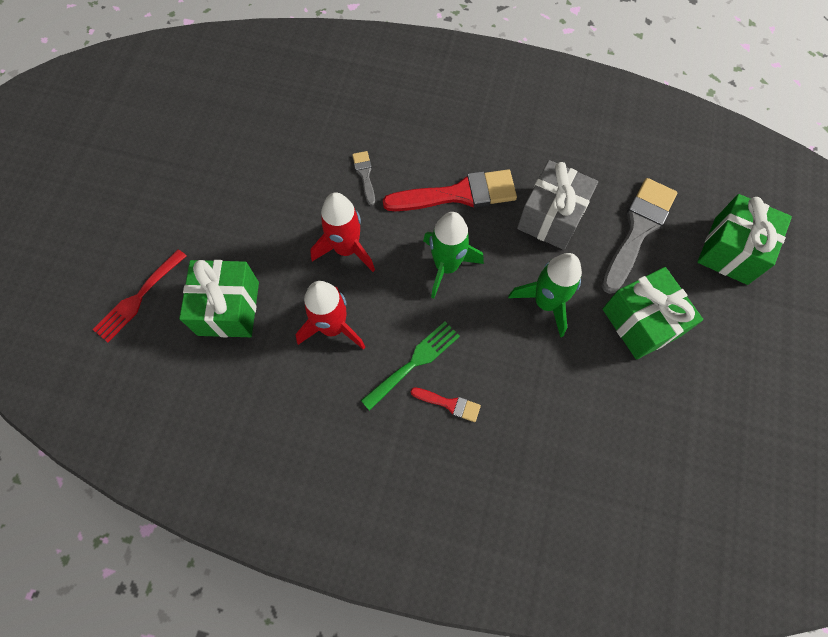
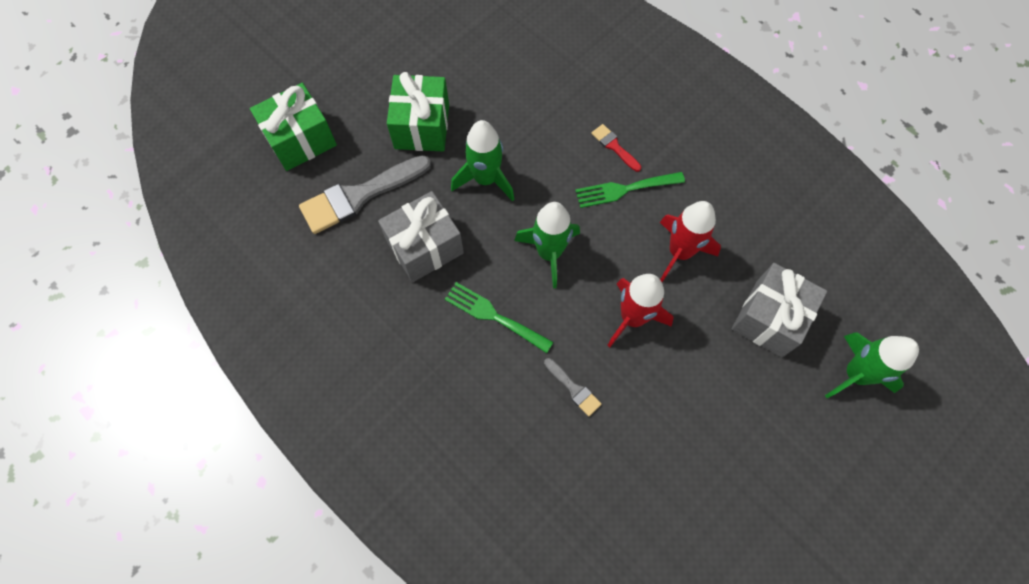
camera: 150 degrees left, 0 degrees up
(138, 298) = (855, 374): red fork -> green rocket
(228, 308) = (769, 318): green gift -> grey gift
(365, 175) = (574, 389): grey brush -> grey brush turned 60 degrees counterclockwise
(458, 194) = (494, 316): red brush -> green fork

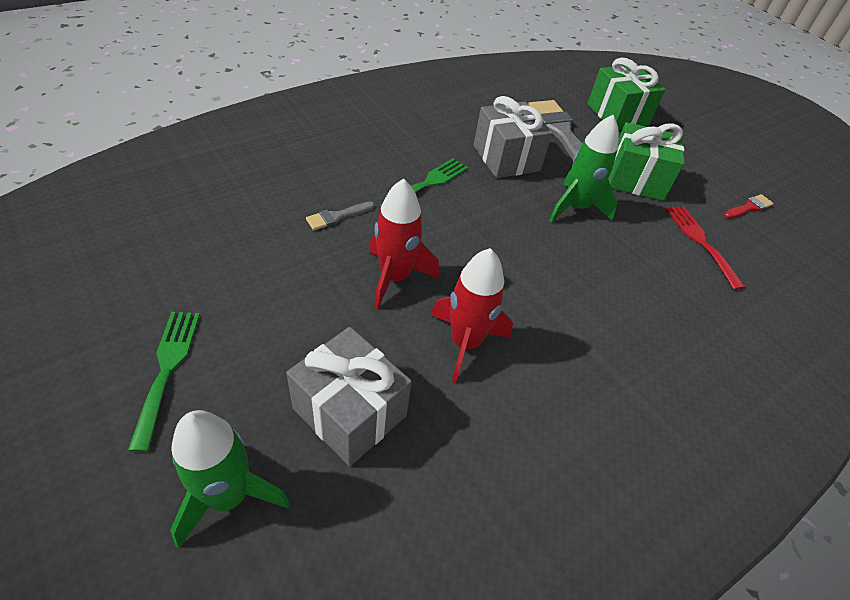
camera: 95 degrees right, 20 degrees down
(498, 80) = (700, 242): none -> red fork
(549, 253) = (485, 233): green rocket -> none
(614, 146) = (617, 319): red brush -> red brush (749, 207)
(624, 189) = (557, 313): green fork -> green fork (167, 369)

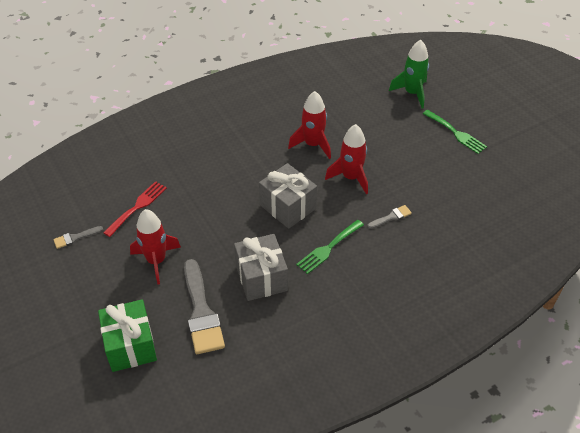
camera: 170 degrees left, 0 degrees up
(167, 369) = (456, 133): green fork -> green fork turned 45 degrees counterclockwise
(350, 412) = (369, 117): grey gift -> grey gift (288, 207)
(575, 208) = (219, 231): green rocket -> none
(635, 179) = (156, 261): green gift -> red rocket
(700, 242) = (137, 207): red fork -> red fork turned 135 degrees counterclockwise
(749, 207) = (75, 238): red brush -> grey brush

